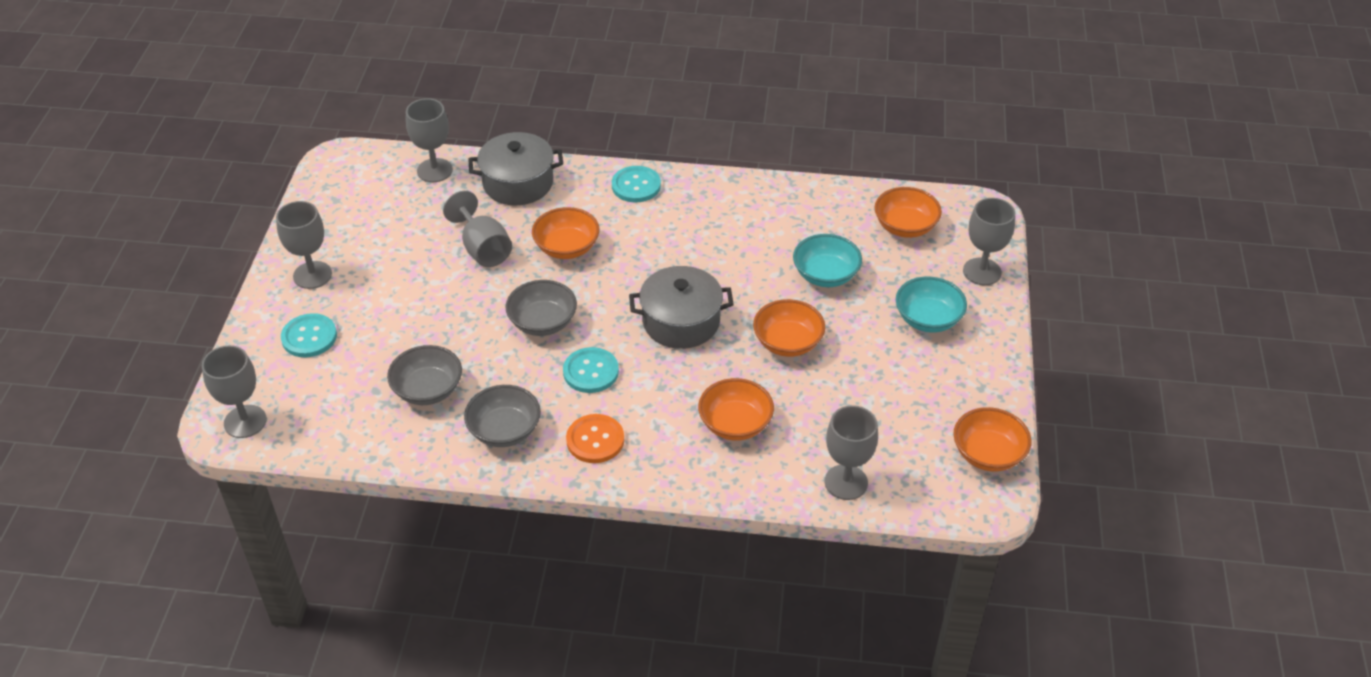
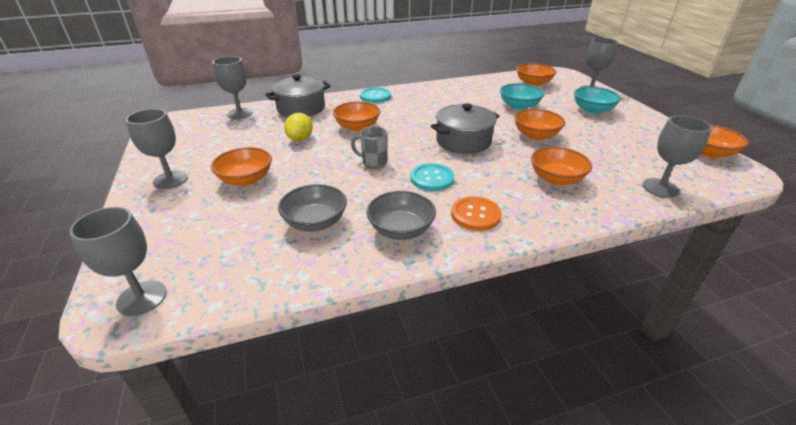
camera: 25 degrees left, 10 degrees down
(309, 337) = (185, 217): turquoise button -> none
(389, 301) = (246, 179): none -> orange bowl
(483, 249) = (300, 139): grey goblet -> yellow lemon
(543, 322) = (373, 163): grey bowl -> grey mug

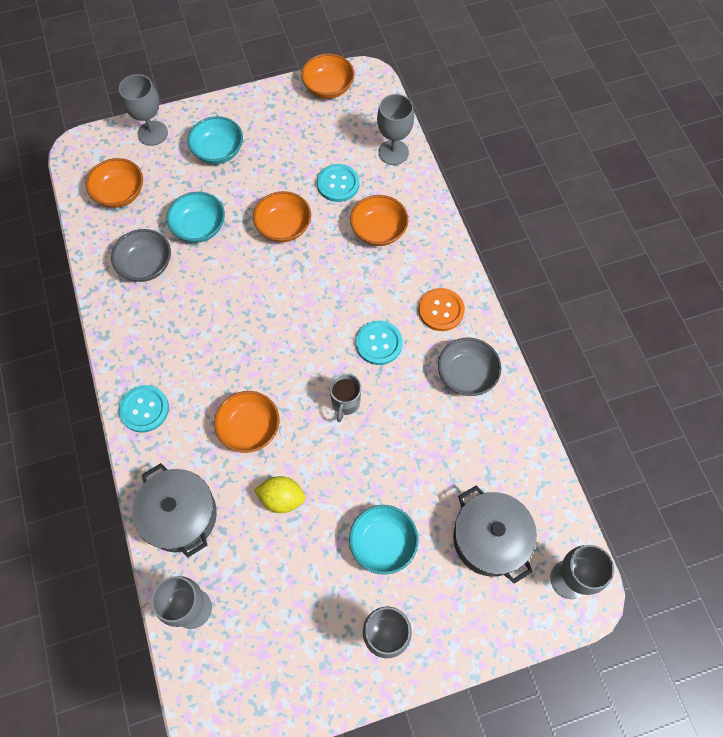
camera: 90 degrees left, 30 degrees up
(246, 179) = (383, 543): orange bowl -> turquoise bowl
(315, 222) = (459, 452): grey bowl -> grey bowl (146, 265)
(463, 141) = (296, 304): grey pot -> grey pot (490, 539)
(597, 158) = (338, 184): none -> turquoise button

